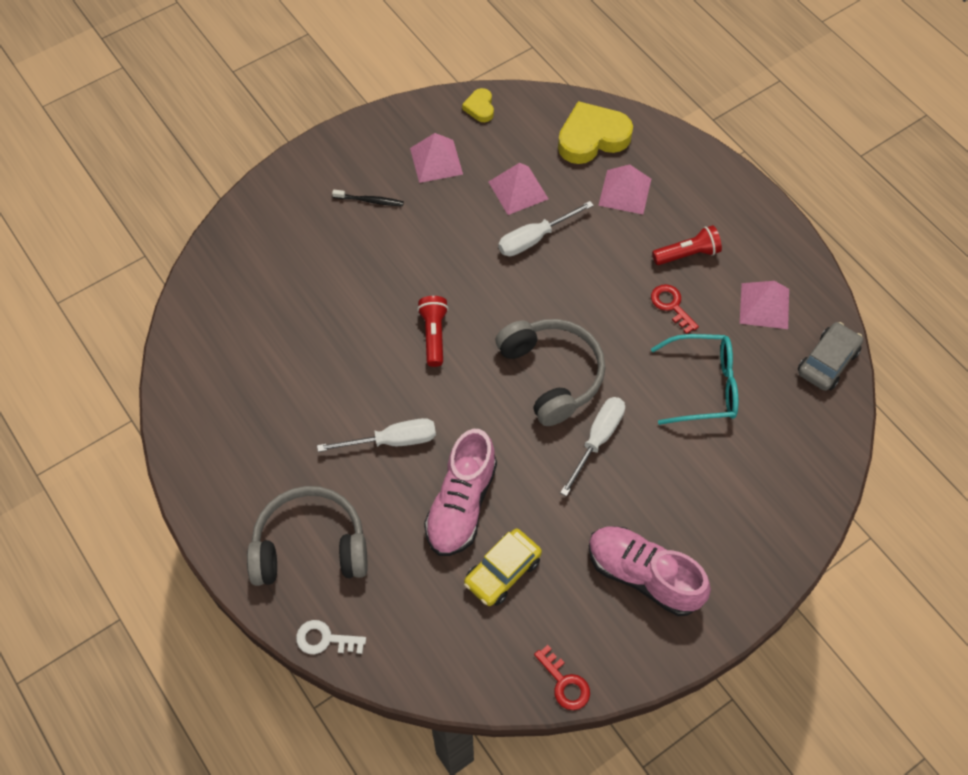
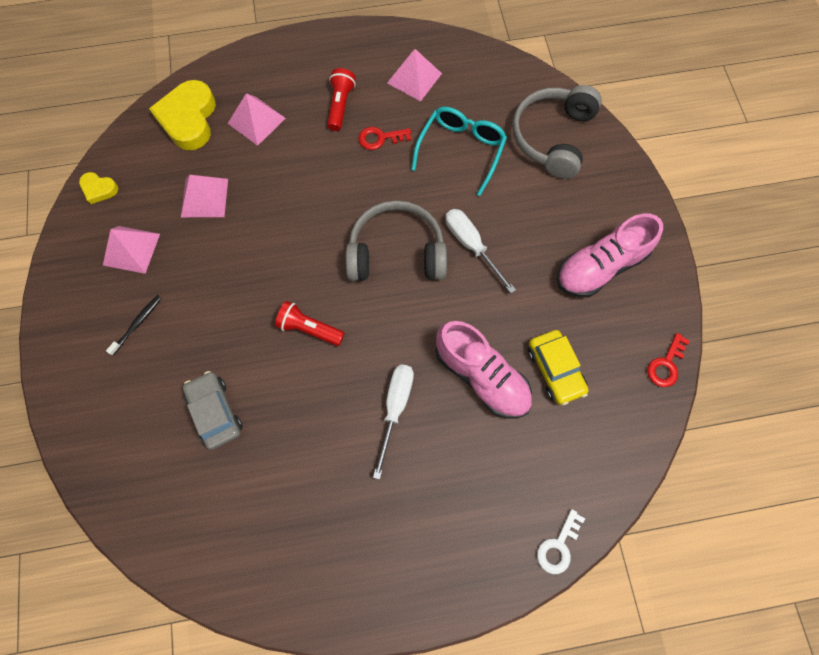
camera: 65 degrees left, 10 degrees up
(310, 546) = (465, 524): grey headphones -> grey headphones (552, 137)
(534, 238) = (260, 207): white screwdriver -> none
(564, 683) = (666, 364): red key -> red key turned 135 degrees clockwise
(827, 362) = (482, 62): grey car -> grey car (215, 412)

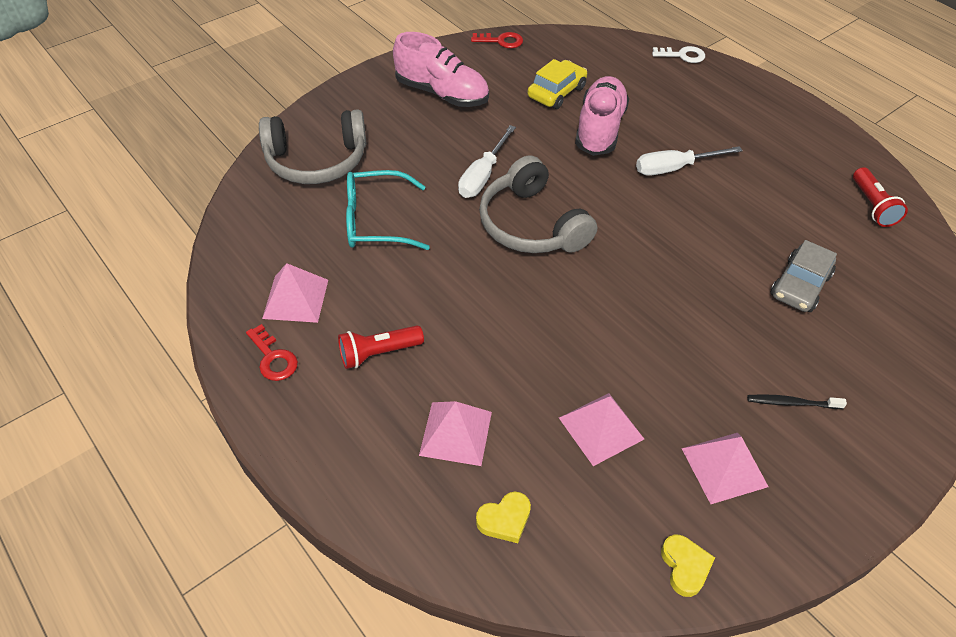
camera: 120 degrees left, 20 degrees down
(189, 119) = (505, 519): yellow heart -> yellow heart, size x0.49
(309, 328) = (662, 254): red flashlight -> red flashlight (872, 206)
(380, 138) = (403, 294): red key -> red key (273, 358)

